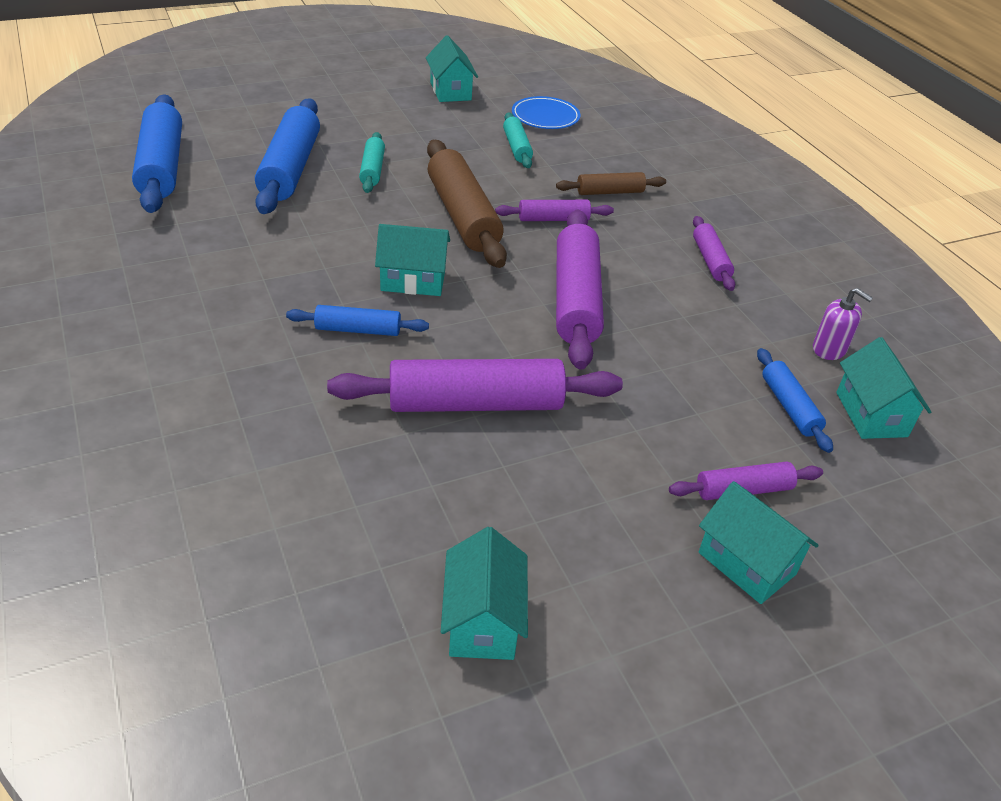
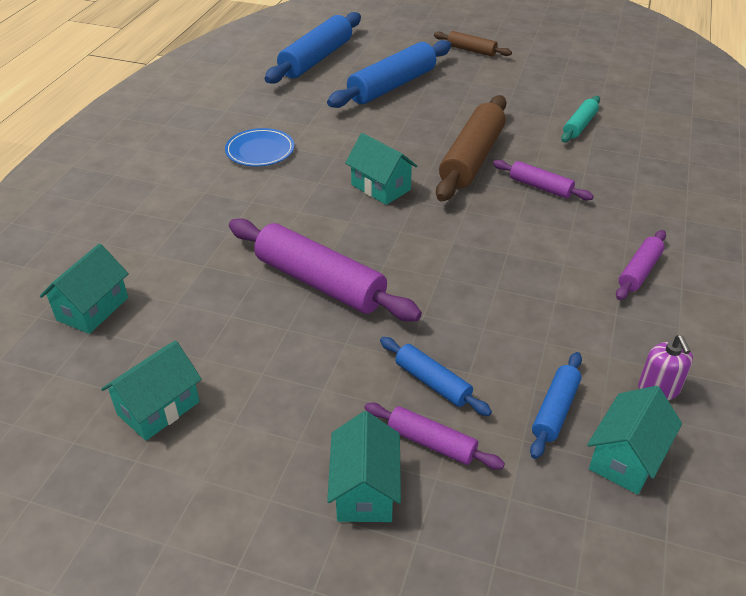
camera: 45 degrees right, 0 degrees up
(358, 330) = (307, 203): blue rolling pin -> blue rolling pin (432, 382)
(372, 170) = (446, 105): turquoise rolling pin -> none
(450, 91) = (578, 68): turquoise house -> turquoise house (93, 309)
(545, 117) = (636, 110): blue plate -> blue plate (260, 151)
(576, 299) = (481, 250): purple rolling pin -> none
(610, 192) = (617, 185): brown rolling pin -> brown rolling pin (471, 50)

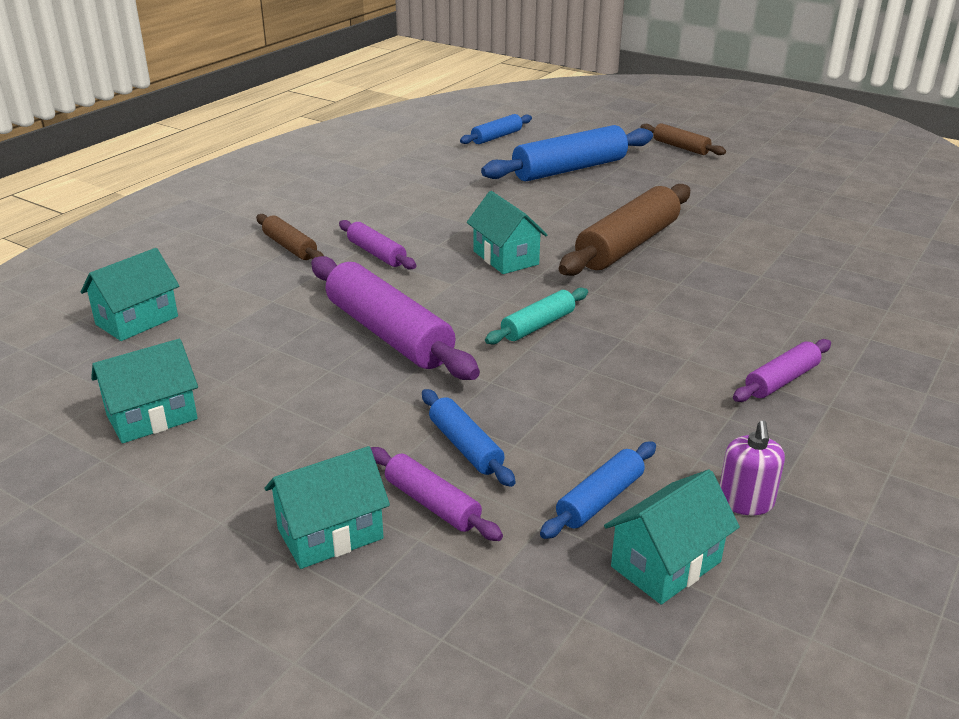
camera: 15 degrees right, 10 degrees down
(192, 205) = (290, 247): none -> brown rolling pin
(260, 151) = (389, 209): blue plate -> none
(316, 59) = (496, 137): blue rolling pin -> blue rolling pin, size x0.53
(365, 490) = (330, 534): turquoise house -> turquoise house turned 45 degrees clockwise
(540, 187) = (697, 282): purple rolling pin -> purple rolling pin (376, 253)
(579, 125) = (778, 230): turquoise rolling pin -> turquoise rolling pin (538, 325)

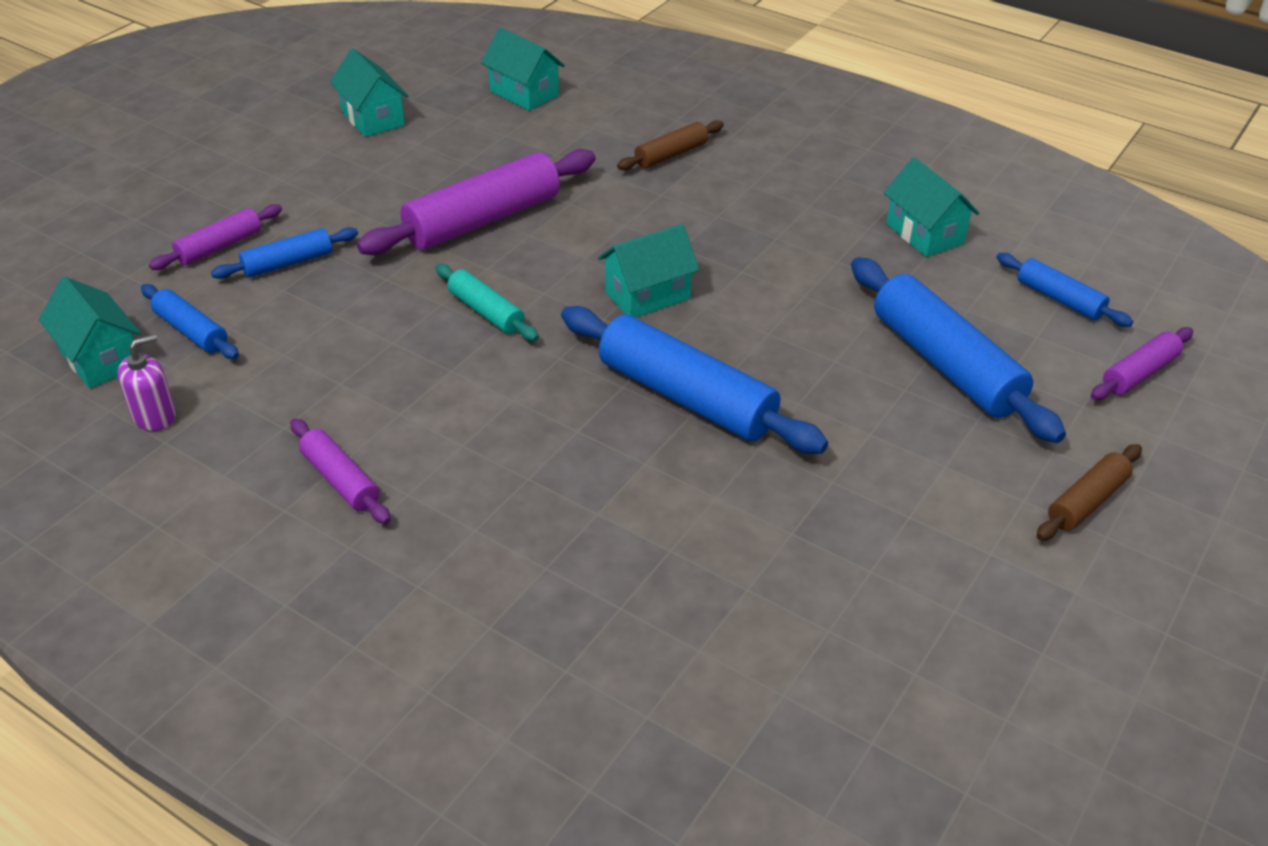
camera: 90 degrees right, 10 degrees up
(330, 534) = (204, 203): turquoise house -> turquoise house (924, 234)
(376, 253) = (657, 207): purple rolling pin -> purple rolling pin (1139, 373)
(627, 245) = (686, 397): brown rolling pin -> blue rolling pin
(745, 502) = (154, 416): purple soap dispenser -> purple soap dispenser turned 135 degrees clockwise

